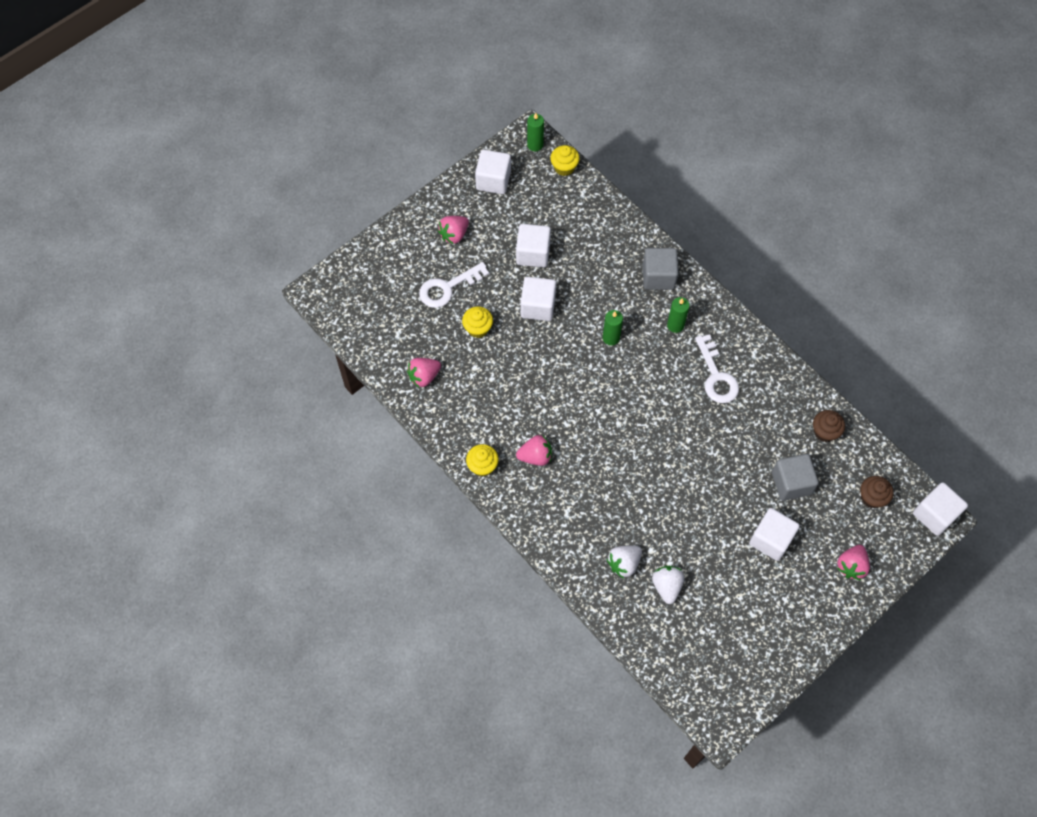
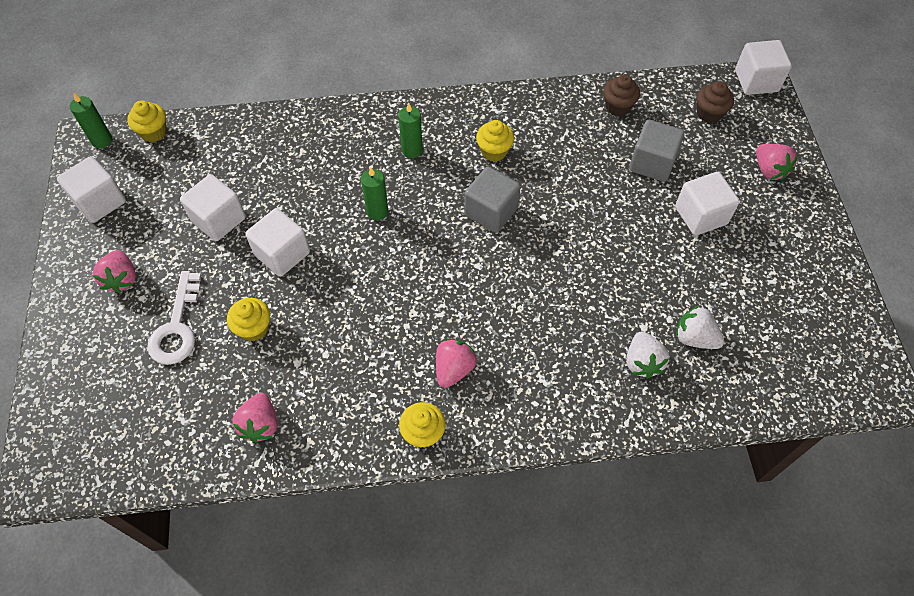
camera: 55 degrees left, 5 degrees down
(658, 276) = (348, 131): grey cube -> grey cube (491, 211)
(716, 376) = (494, 151): white key -> yellow cupcake

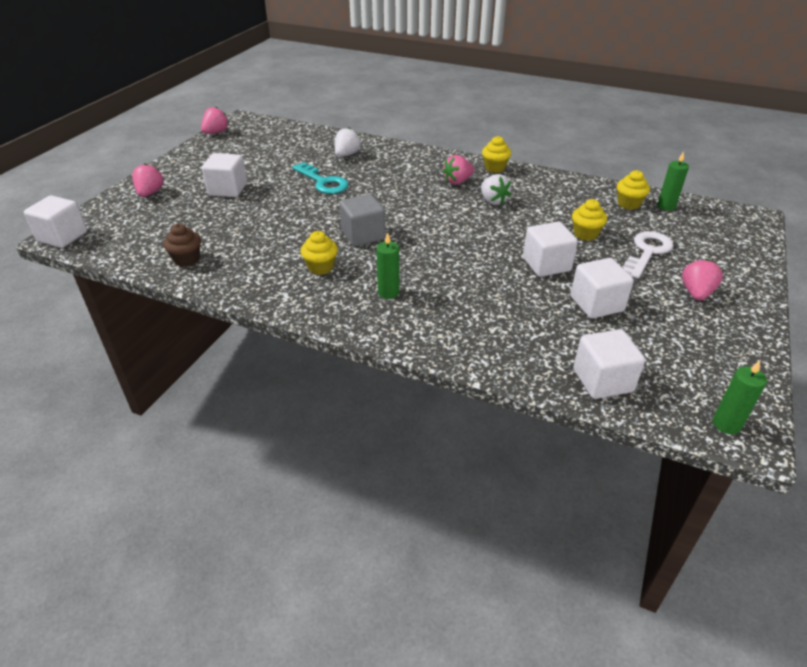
camera: 150 degrees left, 20 degrees down
(100, 202) = (723, 359): white cube -> white cube (602, 380)
(153, 132) = (657, 409): yellow cupcake -> yellow cupcake (628, 204)
(260, 424) = (595, 196): pink strawberry -> pink strawberry (216, 132)
(377, 211) = (451, 264): green candle -> green candle (666, 206)
(613, 283) = (323, 182): none -> turquoise key
(652, 163) = (216, 221): grey cube -> none
(694, 338) = (307, 153): white strawberry -> white strawberry (493, 201)
(709, 113) = (131, 231): brown cupcake -> none

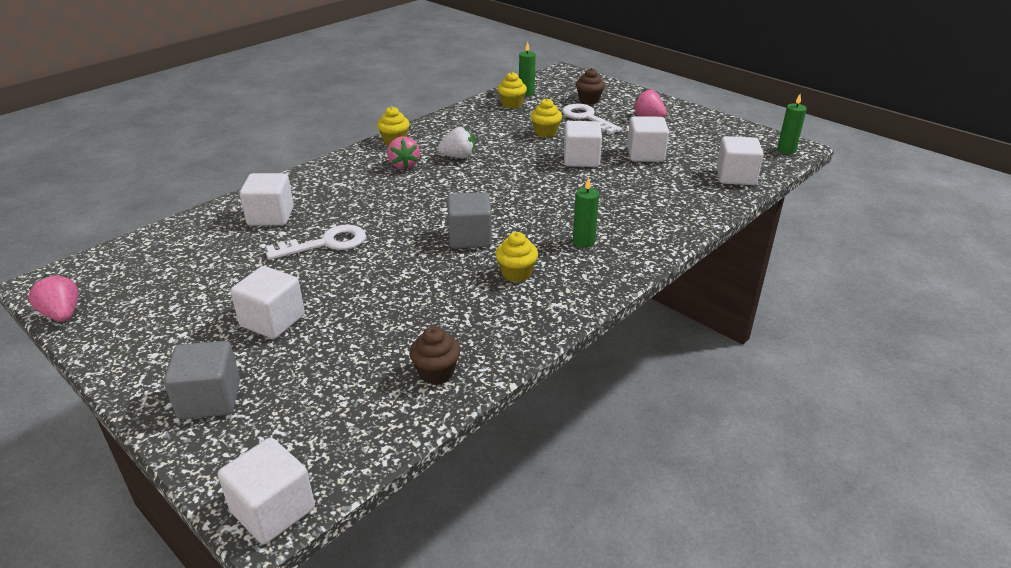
camera: 70 degrees left, 5 degrees down
(150, 193) = (210, 399): pink strawberry -> grey cube
(323, 182) = (326, 243): turquoise key -> white key
(347, 155) = (271, 216): white strawberry -> white cube
(695, 246) = (589, 100): none -> brown cupcake

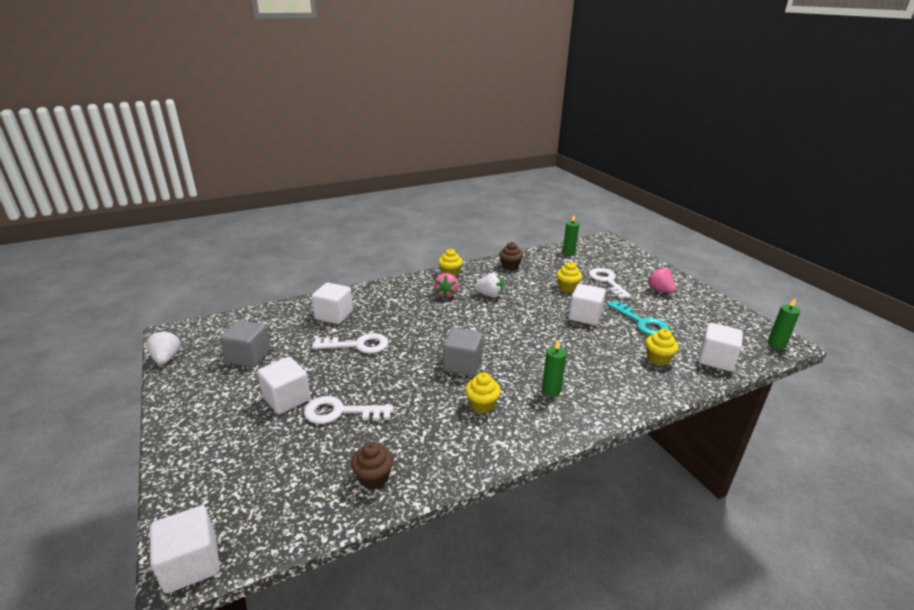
camera: 20 degrees right, 5 degrees down
(62, 314) = (166, 358): pink strawberry -> white strawberry
(210, 399) = (209, 451): grey cube -> grey cube (249, 357)
(352, 319) = (340, 412): none -> white key
(512, 104) = (552, 260): yellow cupcake -> yellow cupcake (658, 359)
(589, 100) = (616, 267): brown cupcake -> brown cupcake (510, 267)
(645, 154) = (642, 323): white cube -> turquoise key

